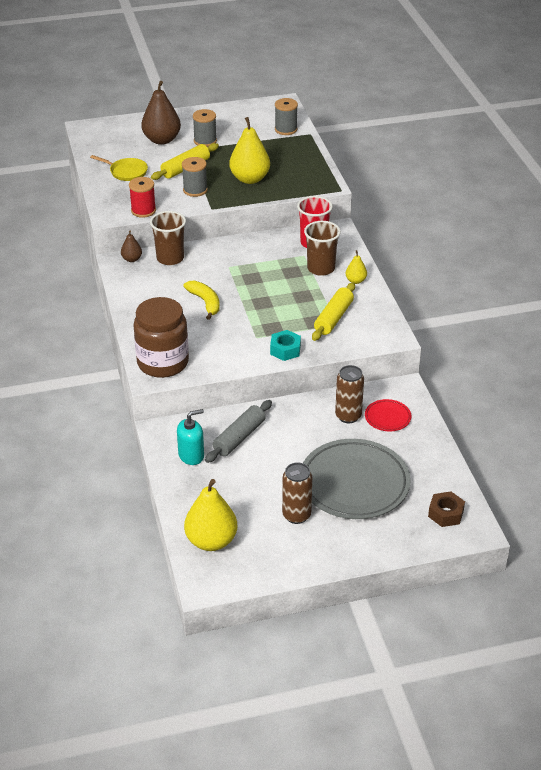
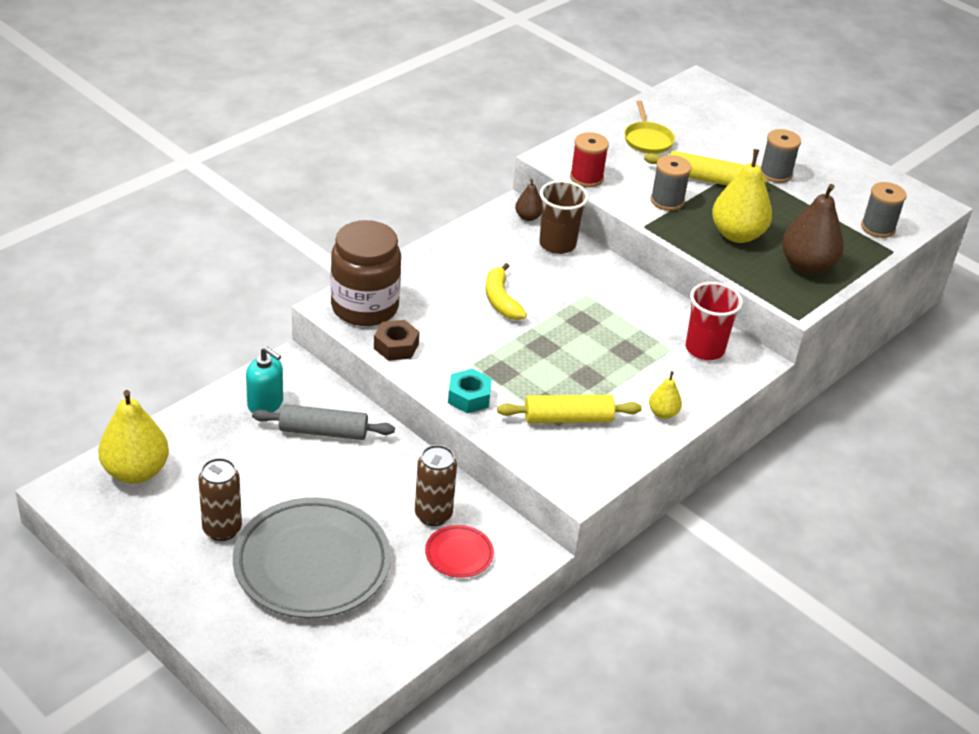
camera: 55 degrees right, 0 degrees up
(162, 140) = (739, 142): brown pear -> brown pear (807, 266)
(205, 302) = (501, 300): yellow banana -> yellow banana turned 135 degrees clockwise
(321, 268) = (658, 373): brown cup -> none
(445, 513) = (314, 675): brown nut -> brown nut (396, 346)

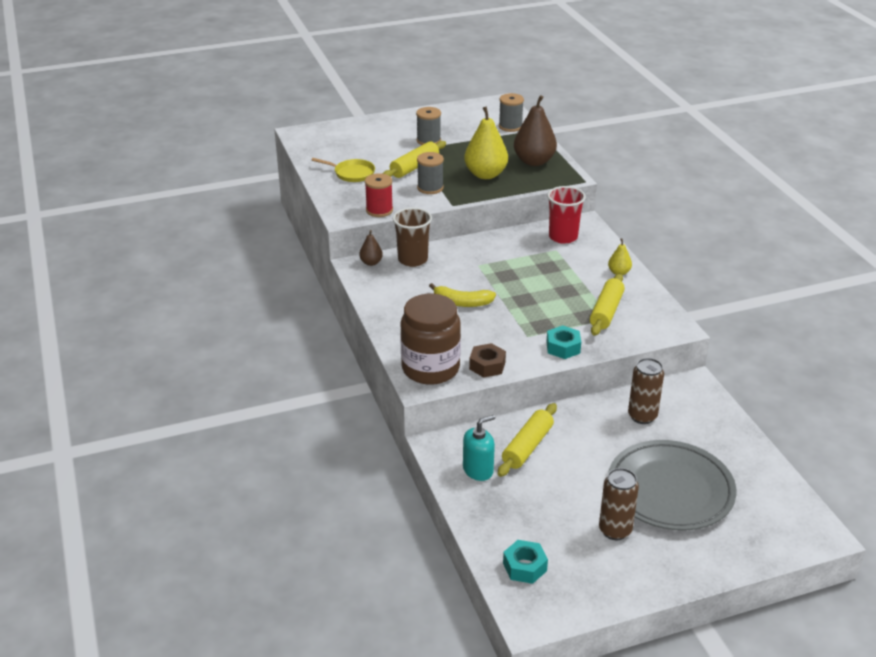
camera: 60 degrees left, 5 degrees down
(136, 471) = (524, 567): yellow pear -> turquoise nut
(323, 431) = (527, 447): grey rolling pin -> yellow rolling pin
(459, 554) = (686, 415): red plate -> none

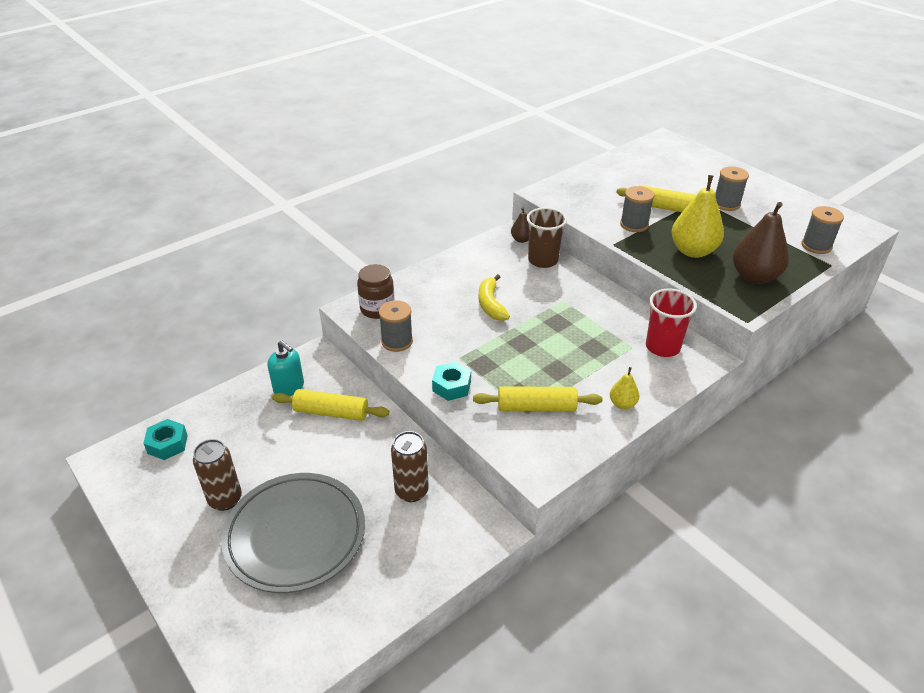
camera: 70 degrees right, 5 degrees up
(352, 173) = (620, 179): yellow pan -> none
(379, 210) = (568, 207): red spool -> none
(430, 368) = (377, 309): brown jar -> brown jar, size x0.63
(487, 365) = (397, 341): brown nut -> grey spool

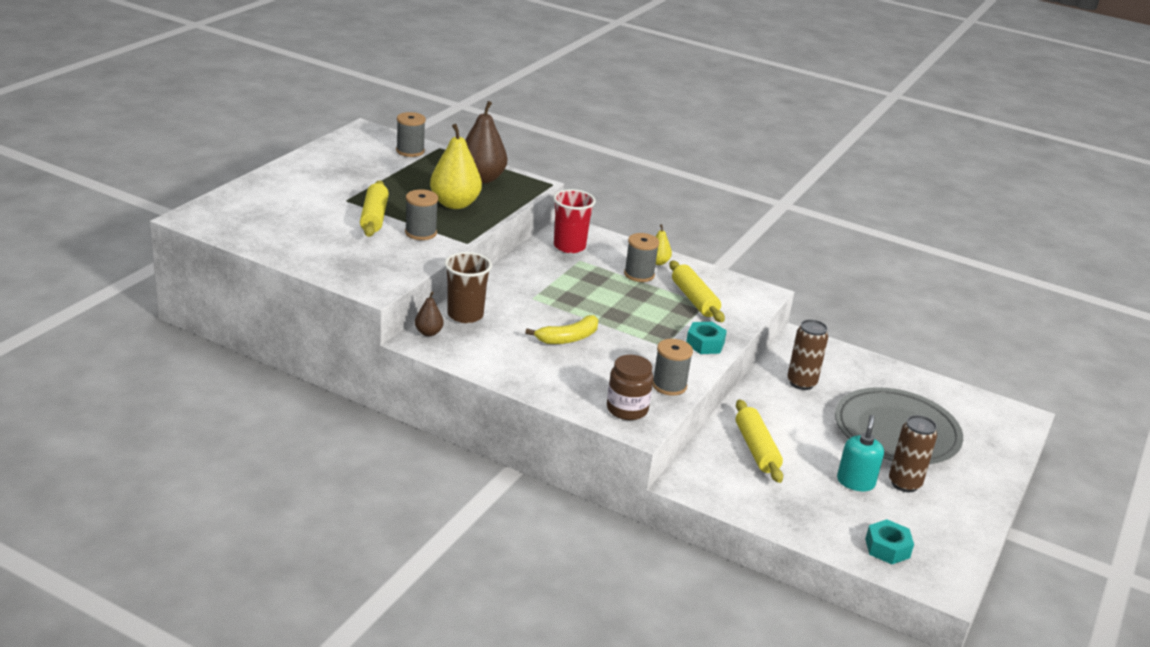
camera: 115 degrees left, 10 degrees down
(289, 387) = (747, 488): turquoise soap dispenser -> turquoise soap dispenser (855, 482)
(726, 204) = (349, 186): grey spool -> grey spool (639, 274)

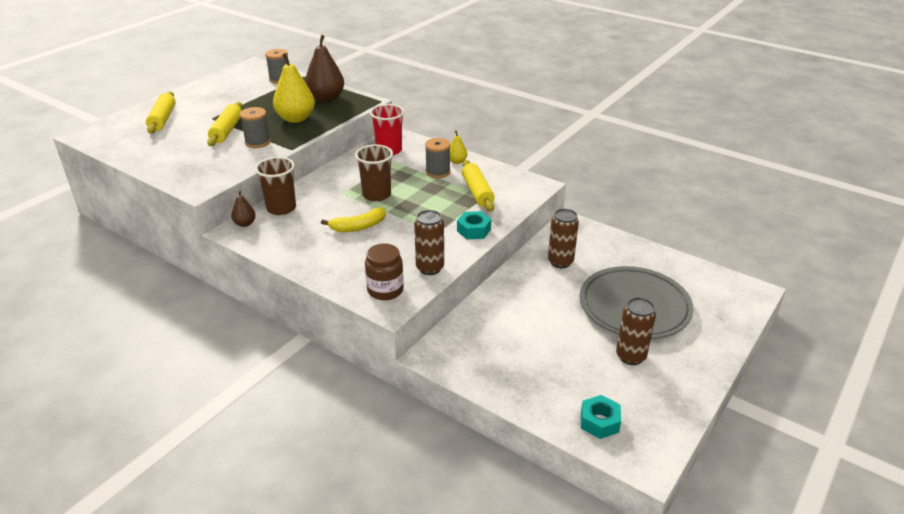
camera: 10 degrees right, 5 degrees up
(575, 301) = (376, 195): none -> brown cup
(669, 386) = (430, 268): grey spool -> brown can
(756, 449) = (503, 323): yellow rolling pin -> yellow rolling pin (163, 119)
(855, 482) = (585, 355): turquoise soap dispenser -> none

